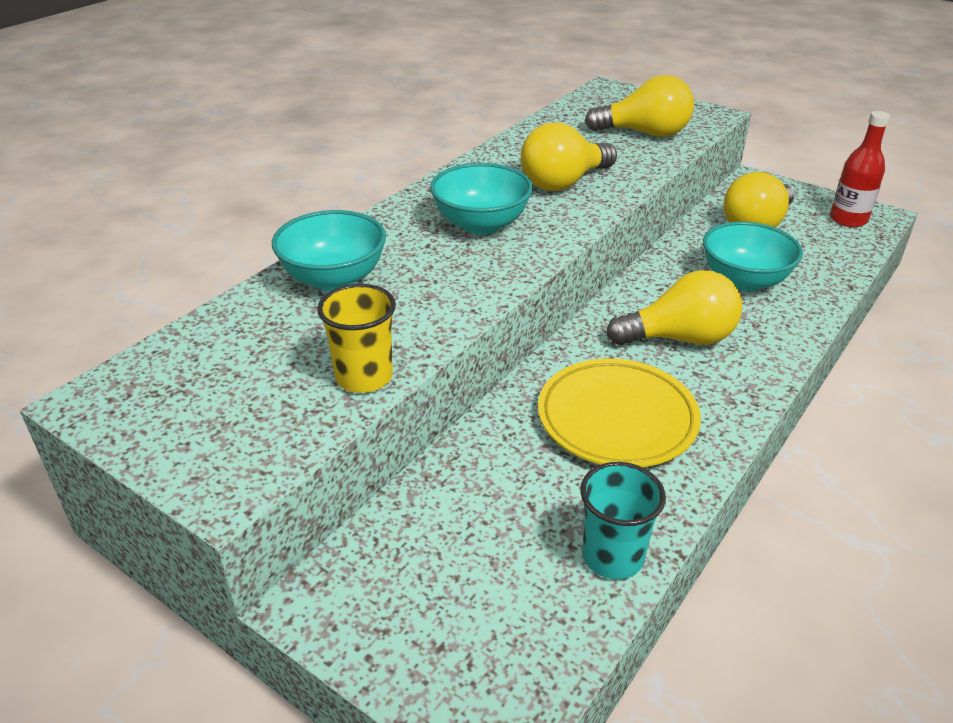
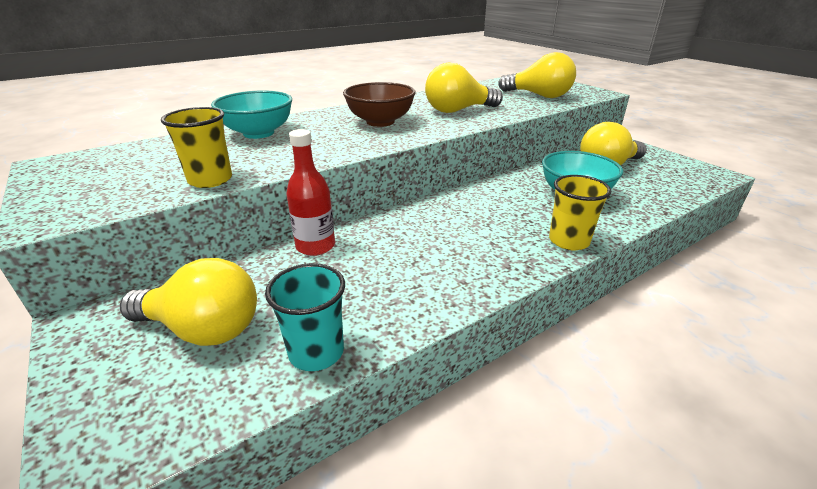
camera: 20 degrees right, 5 degrees down
(481, 224) = (380, 122): turquoise bowl -> brown bowl
(617, 419) = (405, 258): yellow plate -> none
(679, 338) = (496, 219): yellow light bulb -> yellow light bulb (203, 329)
(774, 351) = (568, 241): none -> yellow cup
(848, 219) = (688, 173): red bottle -> red bottle (315, 246)

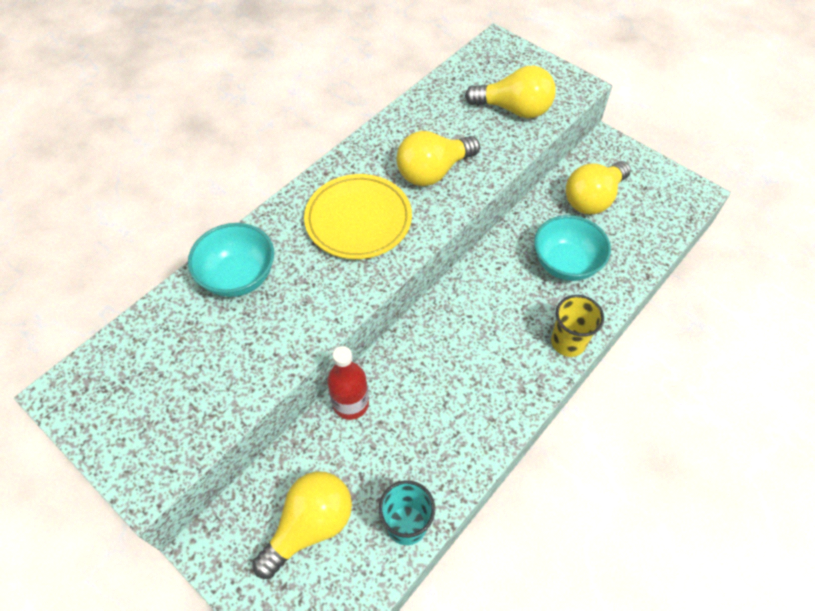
camera: 15 degrees left, 25 degrees up
(203, 329) = (310, 526): yellow light bulb -> yellow light bulb turned 45 degrees counterclockwise
(210, 180) = (248, 385): yellow cup -> none
(380, 122) = (358, 220): brown bowl -> yellow plate

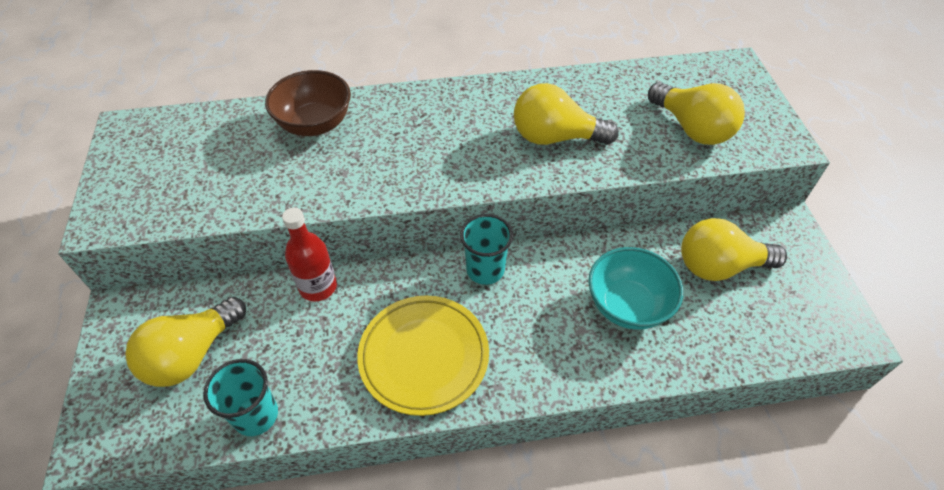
camera: 40 degrees right, 5 degrees down
(238, 277) = (315, 124): turquoise bowl -> brown bowl
(310, 526) = (192, 354): yellow light bulb -> yellow light bulb turned 135 degrees clockwise
(358, 220) = (449, 138): yellow plate -> yellow plate (424, 357)
(455, 304) = (485, 270): none -> turquoise cup
(568, 342) = (555, 376): yellow cup -> none

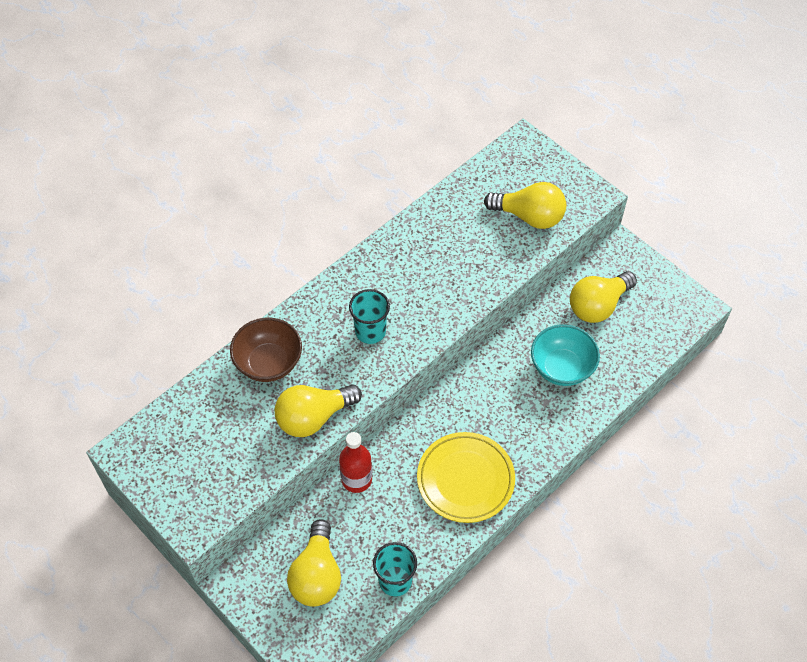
camera: 35 degrees left, 5 degrees up
(485, 270) = (456, 398): turquoise cup -> turquoise cup (370, 331)
(555, 137) = (446, 276): yellow light bulb -> yellow light bulb (313, 417)

